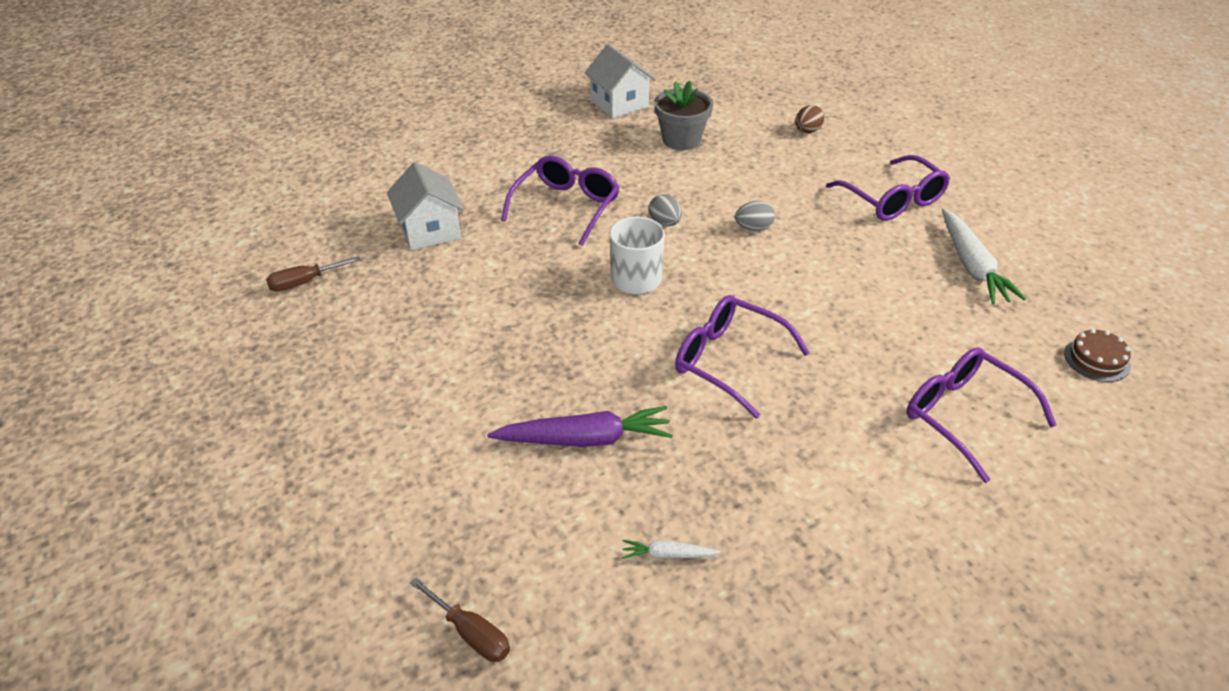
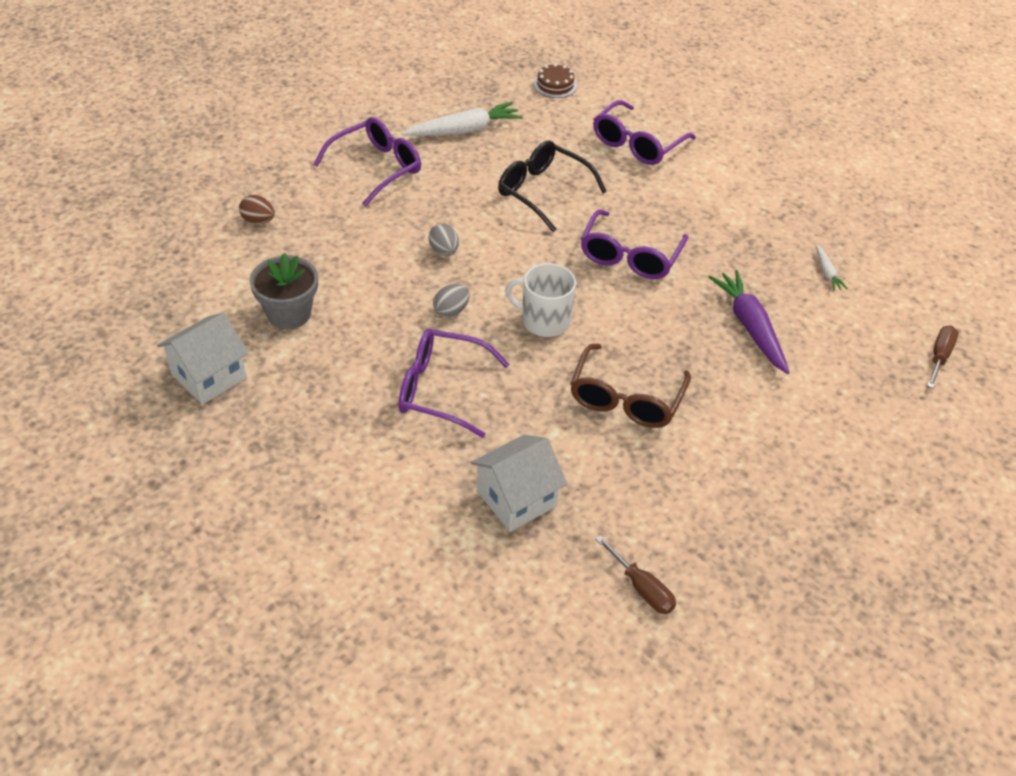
camera: 105 degrees left, 5 degrees up
(513, 314) = (626, 398): none -> brown glasses
(853, 311) = (543, 192): none -> black glasses

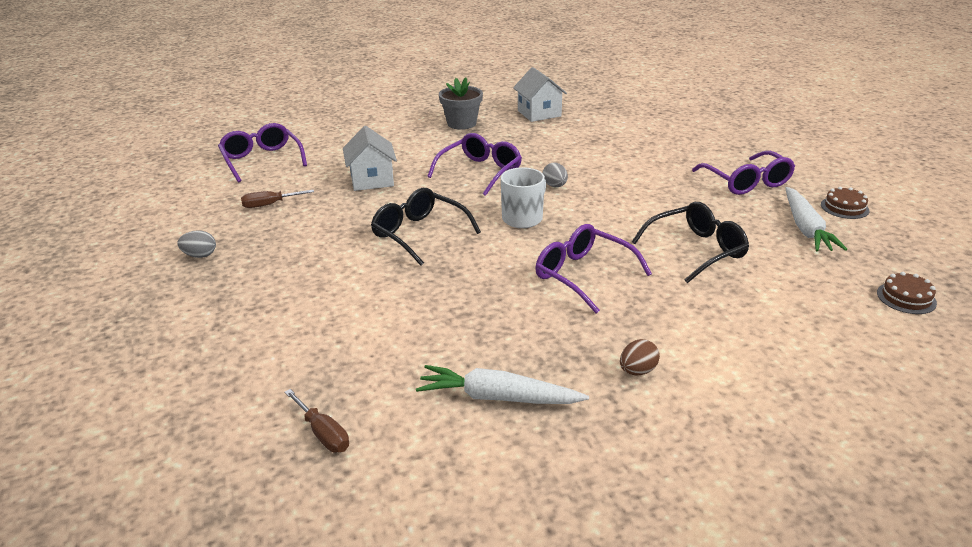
camera: 115 degrees right, 15 degrees down
(258, 221) = (685, 136): brown egg -> brown egg (637, 371)
(289, 313) = (582, 137): grey flower pot -> grey flower pot (461, 123)
(408, 108) = (844, 207): none -> brown cake
(444, 251) = (626, 193): grey egg -> grey egg (200, 255)
(626, 398) = (419, 234): brown glasses -> black glasses
(637, 144) = (778, 327): purple glasses -> purple glasses (262, 160)
(750, 327) = (452, 316): purple carrot -> none
(827, 272) = (498, 397): white carrot -> white carrot, size x2.07

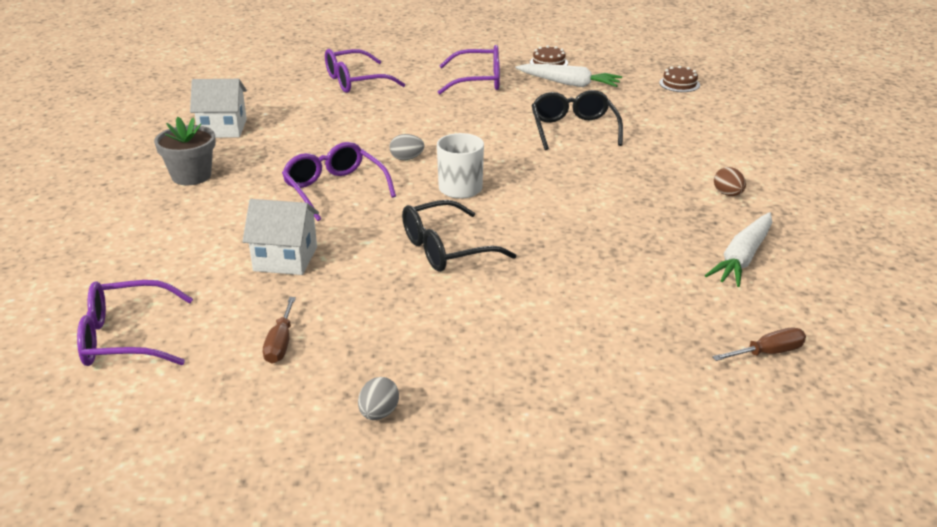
camera: 70 degrees left, 0 degrees up
(583, 275) = (583, 183): purple glasses -> purple glasses (355, 81)

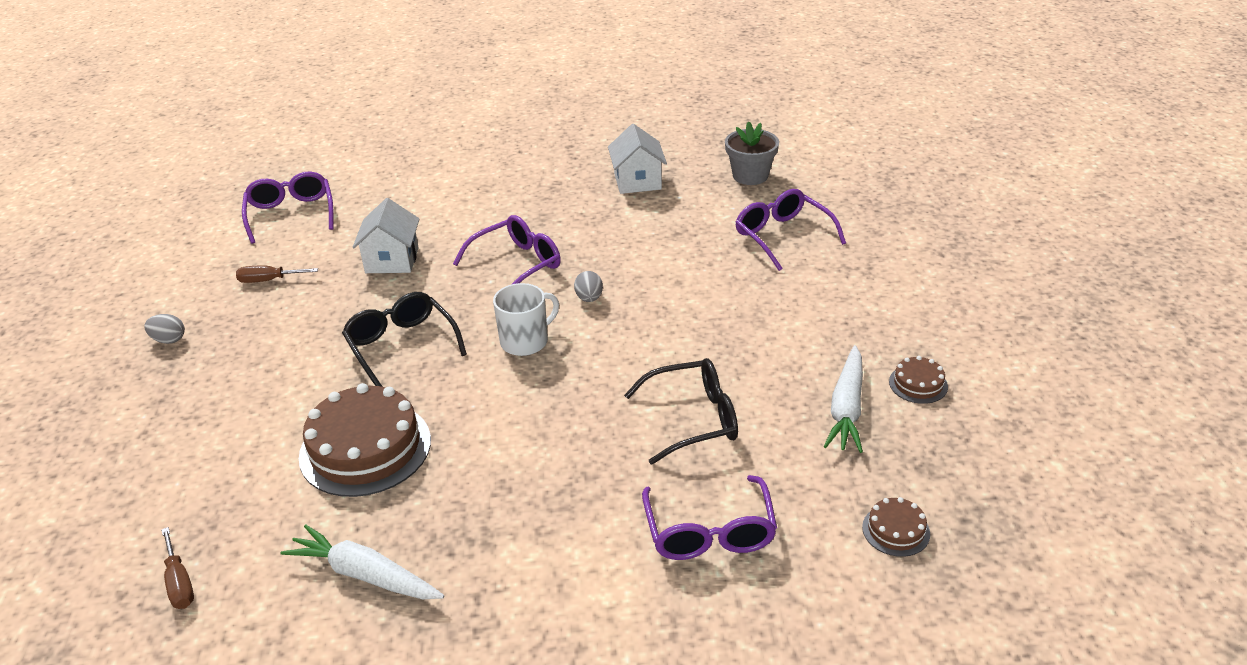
camera: 85 degrees right, 5 degrees up
(191, 176) = (537, 186): grey flower pot -> grey flower pot (750, 176)
(478, 81) = (822, 326): purple glasses -> purple glasses (709, 531)
(594, 263) = (365, 448): none -> brown cake
(728, 194) = (524, 570): brown egg -> none

